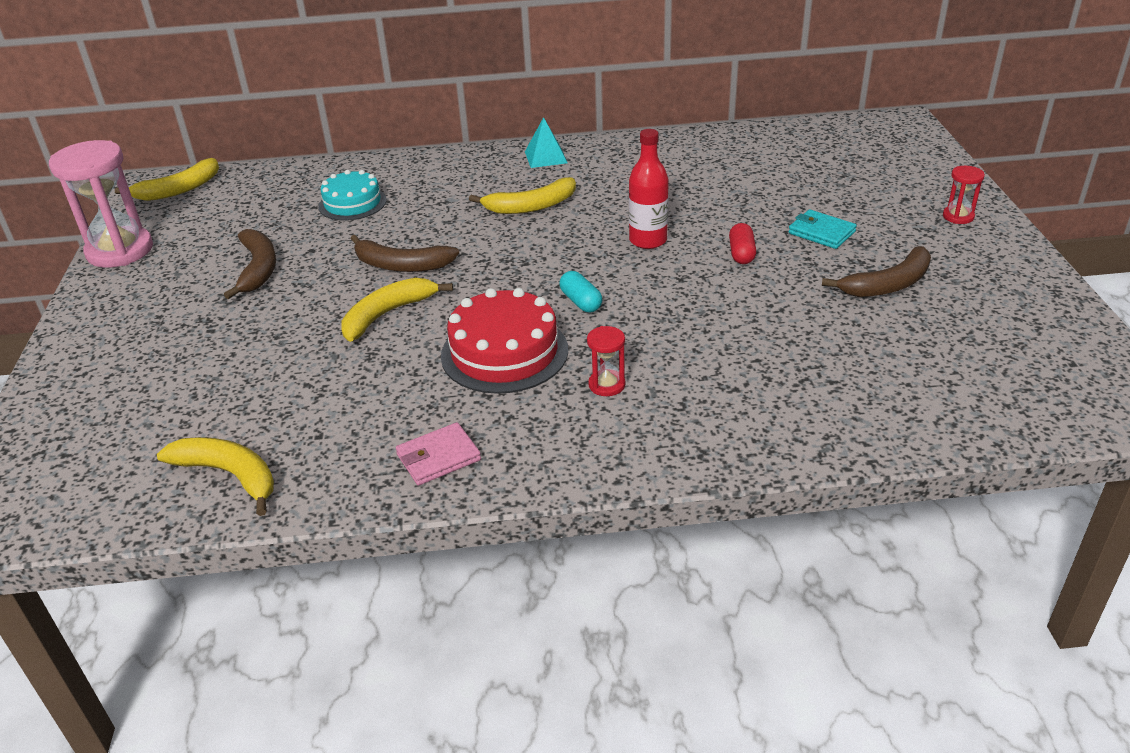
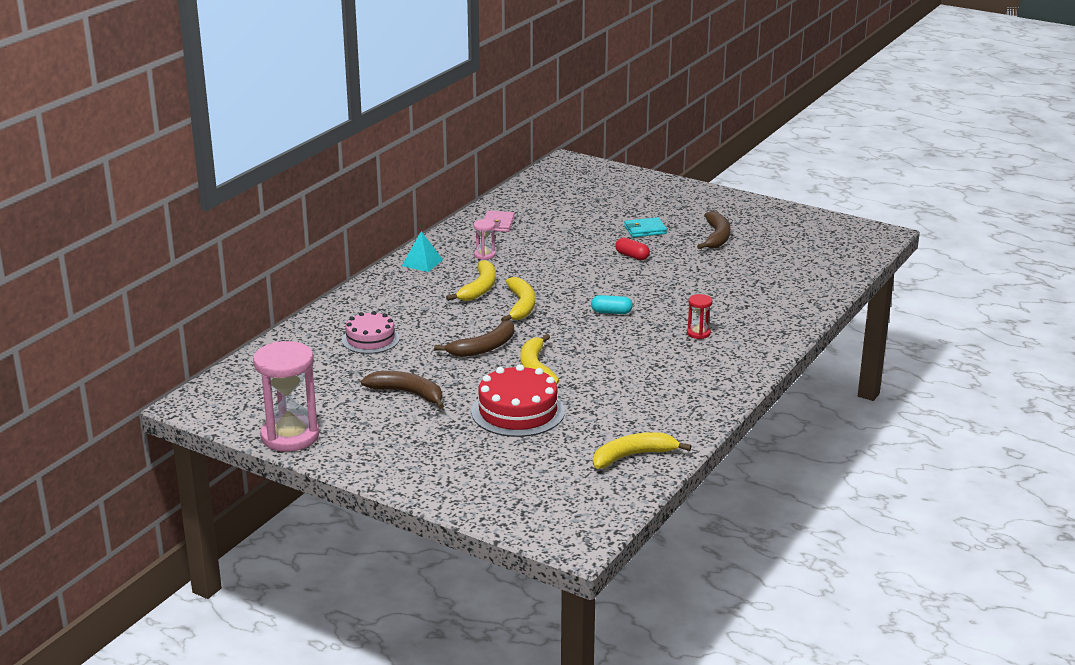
camera: 55 degrees left, 10 degrees down
(178, 190) = (226, 394): yellow banana -> yellow banana (521, 306)
(352, 203) = (370, 339): turquoise cake -> pink cake
(438, 457) = (698, 395): pink wallet -> pink wallet (498, 224)
(504, 352) = (629, 348): red cake -> red cake (518, 411)
(609, 177) = (484, 255): none -> pink hourglass
(648, 240) = (577, 273): red bottle -> none
(958, 216) = (684, 195): red hourglass -> none

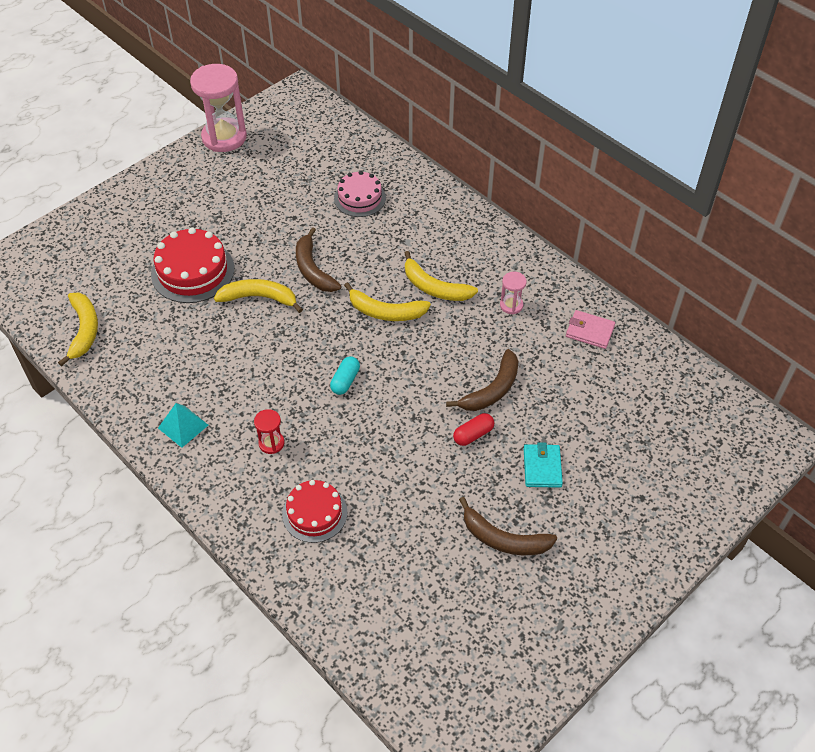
camera: 105 degrees right, 25 degrees up
(408, 393) = (256, 209): brown banana -> brown banana (492, 390)
(422, 262) = (506, 254): turquoise pyramid -> turquoise pyramid (183, 426)
(750, 305) = (314, 513): none -> red cake

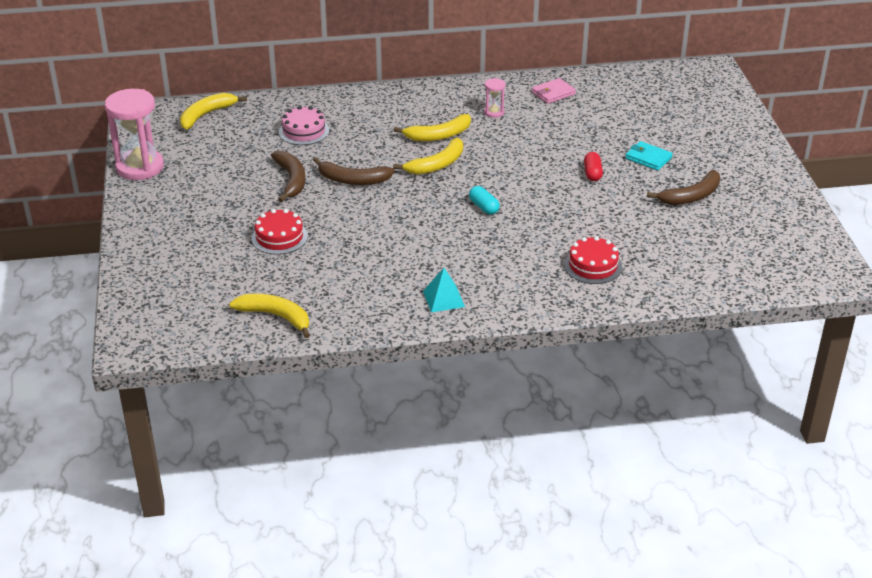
camera: 55 degrees left, 15 degrees down
(193, 271) = (279, 237): red cake -> red cake, size x0.66
(259, 298) = (351, 215): yellow banana -> yellow banana (206, 115)
(271, 443) = (507, 262): red hourglass -> none
(492, 390) = (561, 150): brown banana -> brown banana (291, 180)

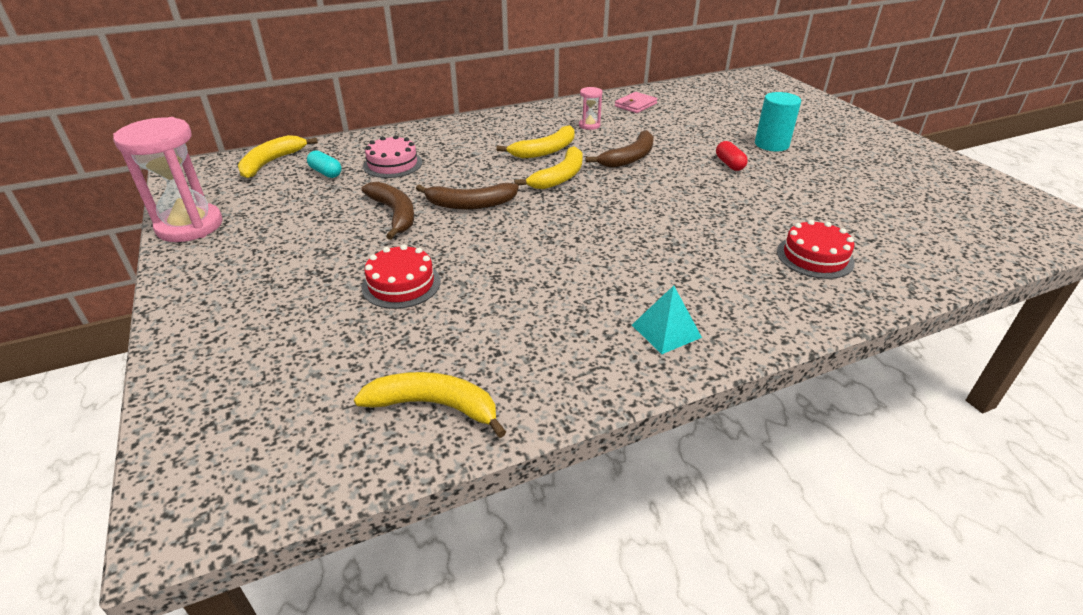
camera: 15 degrees left, 0 degrees up
(484, 207) = (640, 211): turquoise capsule -> turquoise capsule (326, 172)
(648, 158) = (771, 144): turquoise wallet -> turquoise cylinder
(691, 196) = (846, 171): brown banana -> brown banana (629, 158)

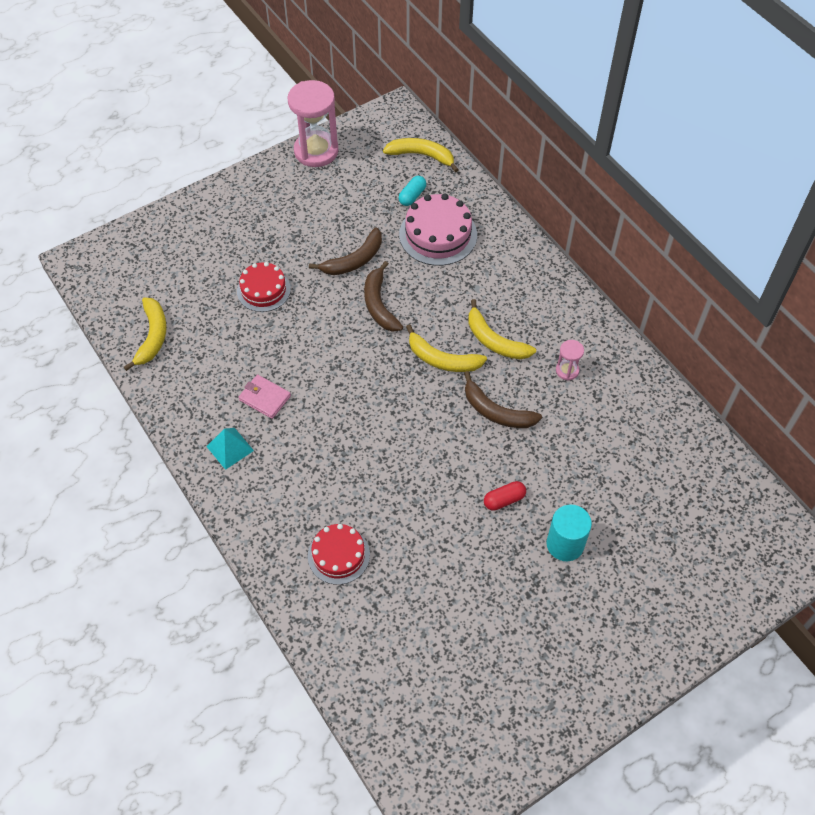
camera: 80 degrees right, 20 degrees up
(392, 164) = (438, 235): pink cake -> pink cake, size x1.51
(635, 105) = (640, 409): pink wallet -> pink wallet (265, 398)

